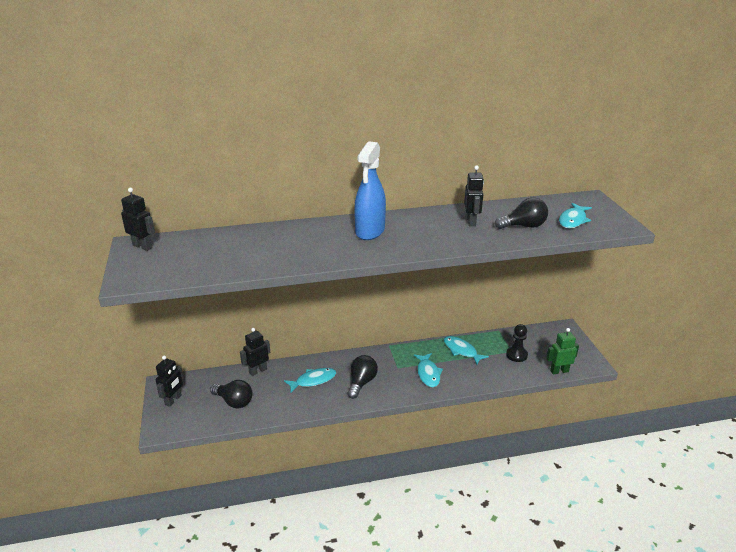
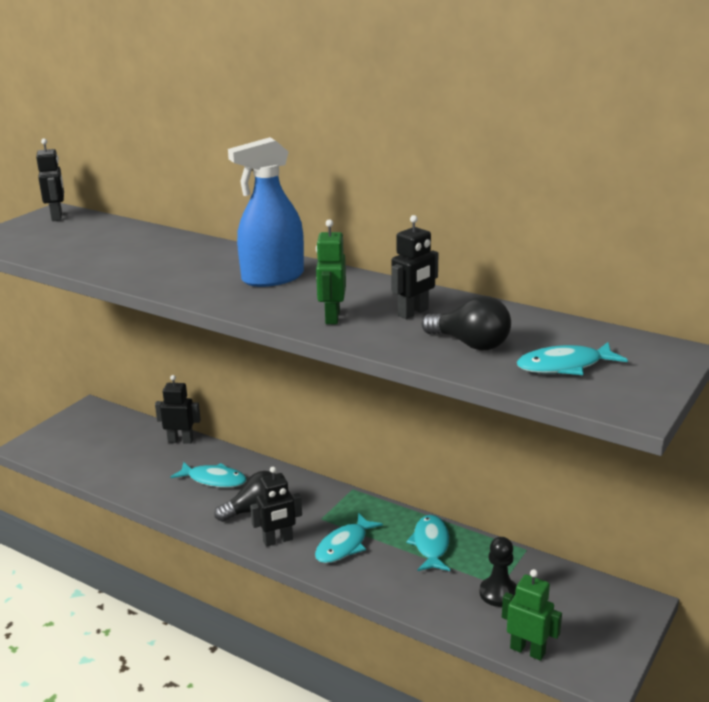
camera: 45 degrees right, 5 degrees down
(173, 400) = (74, 427): black robot -> black robot (278, 540)
(234, 402) = (115, 457): black light bulb -> none
(444, 239) = (332, 317): none -> green robot

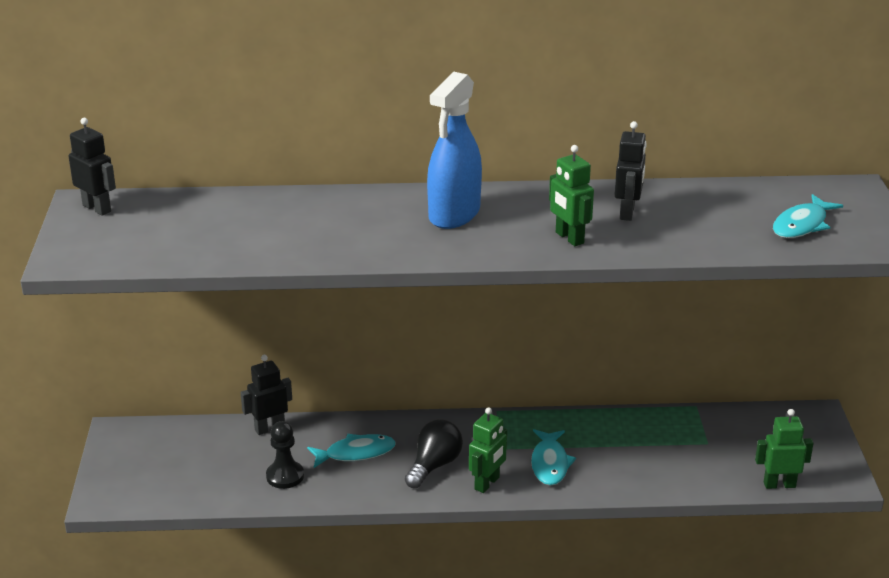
camera: 35 degrees left, 5 degrees up
(278, 540) = (487, 483): black robot -> green robot
(431, 544) = (619, 433): turquoise fish -> none
(470, 344) = (712, 228): black light bulb -> none
(498, 593) = (713, 450): black pawn -> black pawn (285, 476)

